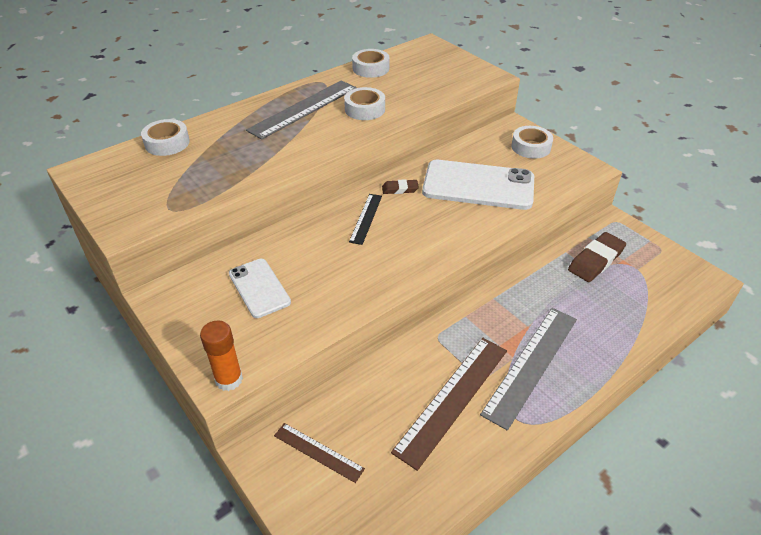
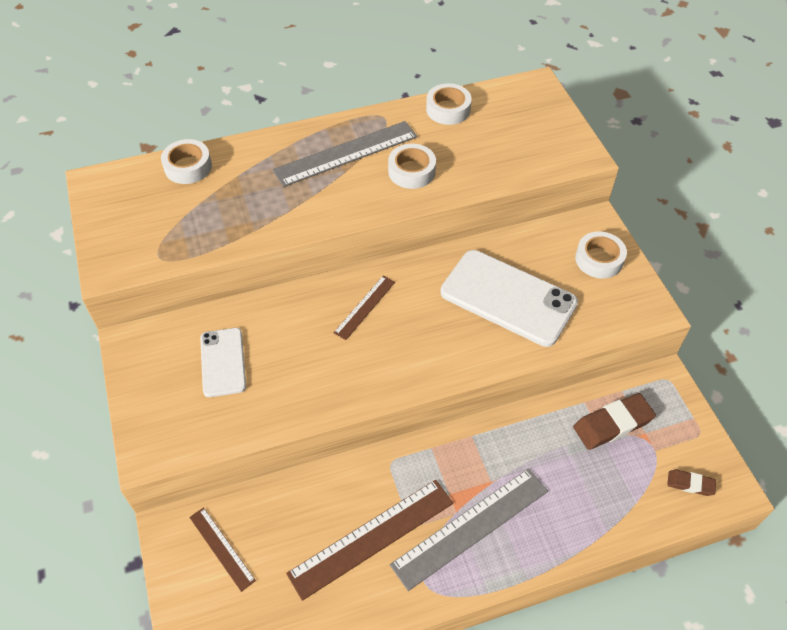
camera: 20 degrees right, 10 degrees up
(229, 379) = (155, 457): orange glue stick -> none
(366, 218) = (365, 307): black ruler -> brown ruler
(400, 189) = (419, 278): brown eraser -> brown eraser (690, 484)

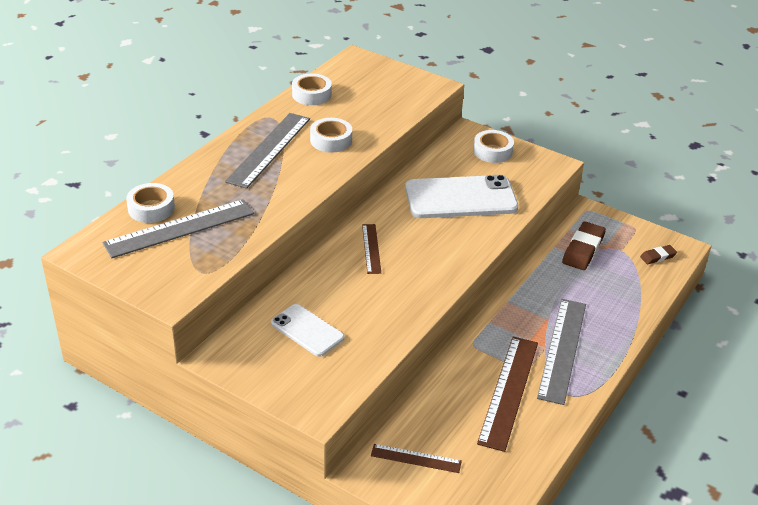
camera: 40 degrees left, 15 degrees down
(188, 200) = (180, 228): none -> grey ruler

